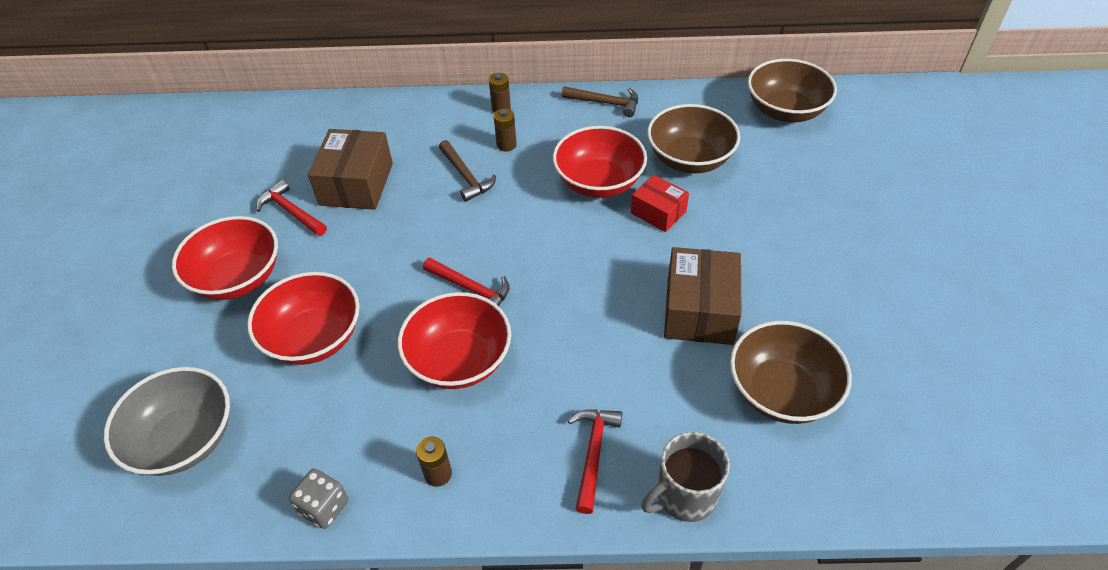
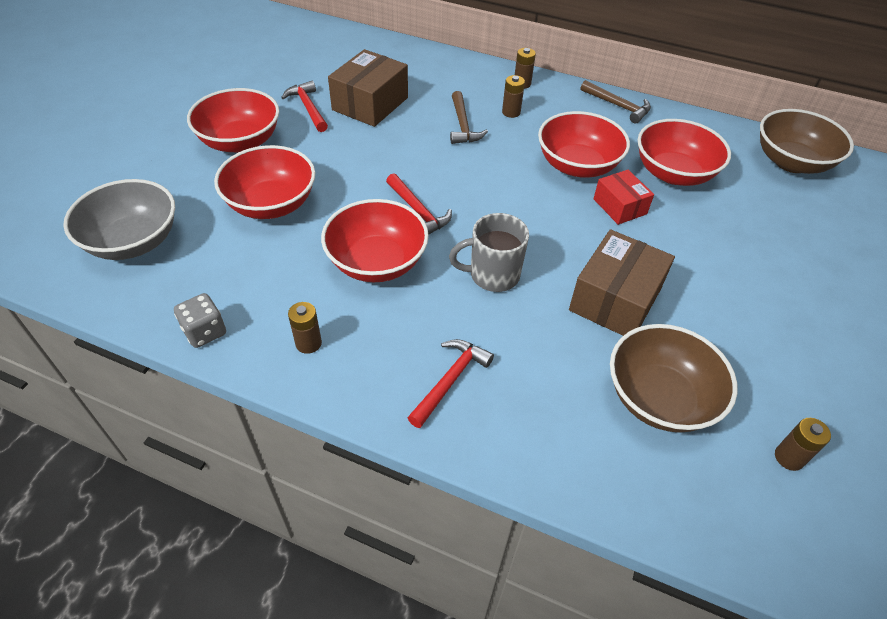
camera: 20 degrees right, 0 degrees up
(684, 496) = (515, 450): grey mug -> grey mug (492, 275)
(689, 159) = (673, 173): brown bowl -> red bowl
(906, 401) = (789, 457): none -> brown battery

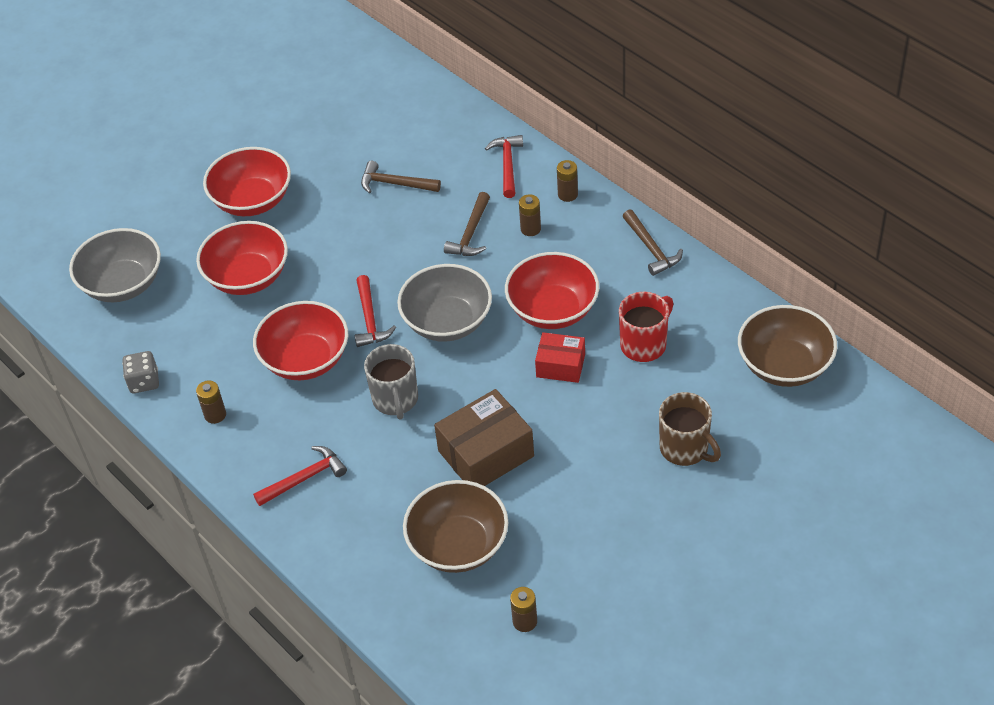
camera: 30 degrees right, 0 degrees up
(308, 108) = (333, 175): red hammer -> red hammer (507, 165)
(370, 104) = (395, 184): brown box -> brown hammer
(492, 275) = (395, 400): grey mug -> grey mug turned 120 degrees counterclockwise
(493, 196) = (447, 322): none -> grey bowl
(619, 206) = (560, 365): red box -> red box turned 75 degrees counterclockwise
(673, 173) = (644, 344): red bowl -> red mug
(779, 245) = (685, 449): none -> brown mug

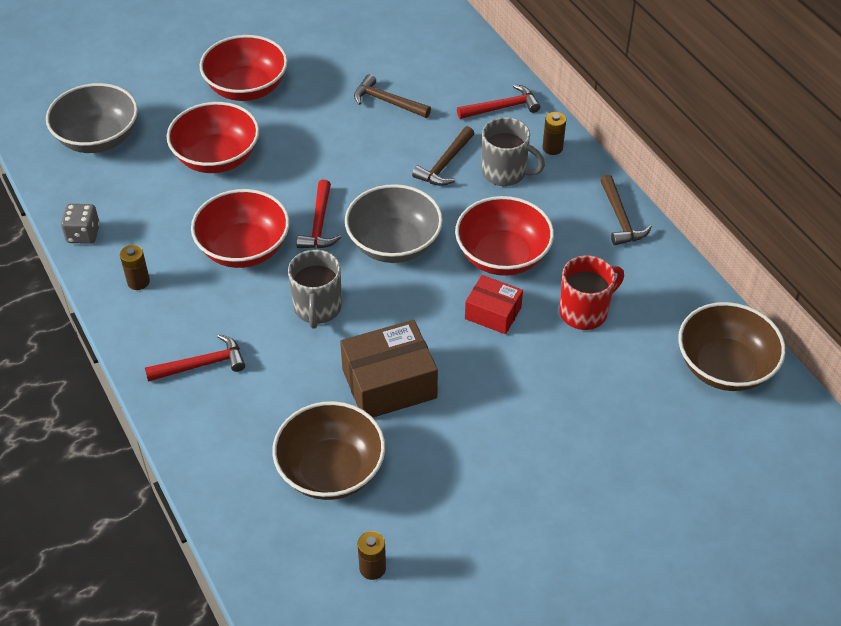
camera: 10 degrees right, 0 degrees up
(507, 165) = (502, 108): red hammer -> red hammer turned 60 degrees clockwise
(530, 229) = (505, 173): brown battery -> grey mug
(685, 449) = (595, 428): brown mug -> none

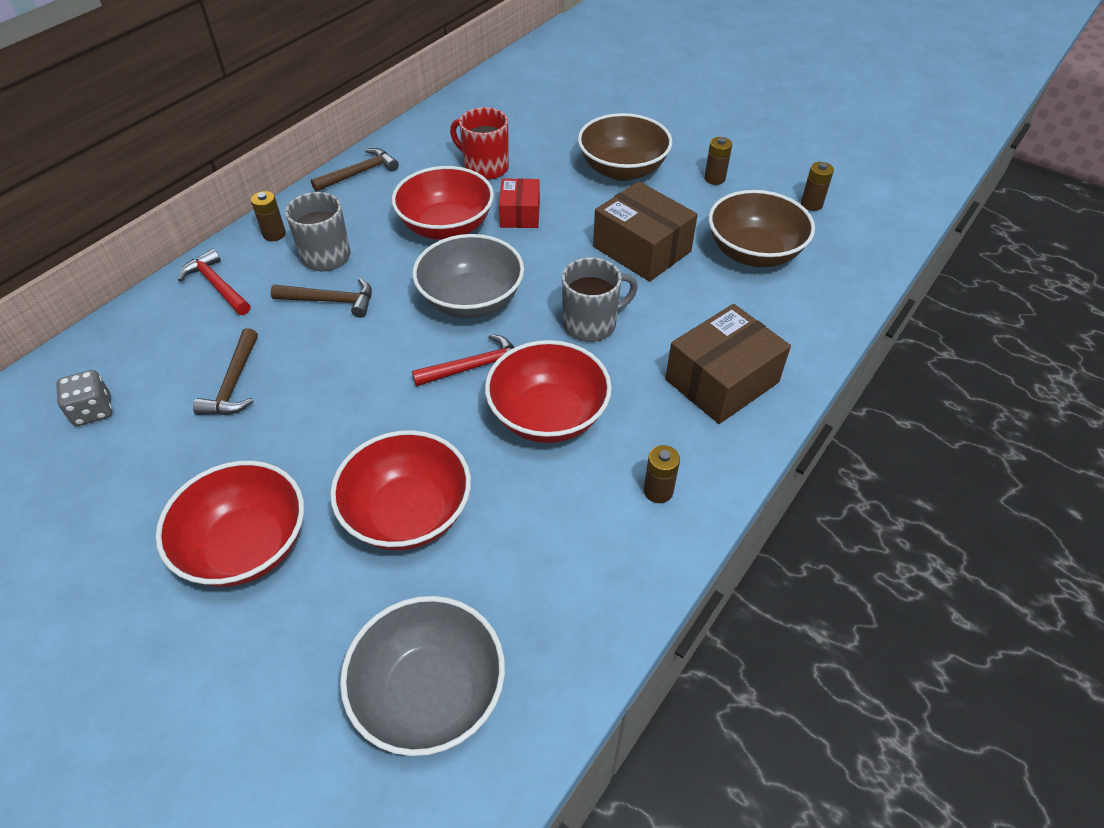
camera: 115 degrees left, 0 degrees up
(83, 234) = (624, 596): grey dice -> grey dice (93, 411)
(201, 364) = (722, 381): red hammer -> brown box
(465, 500) = (714, 178): none -> brown battery
(724, 367) = (497, 97): brown bowl -> brown bowl (622, 170)

